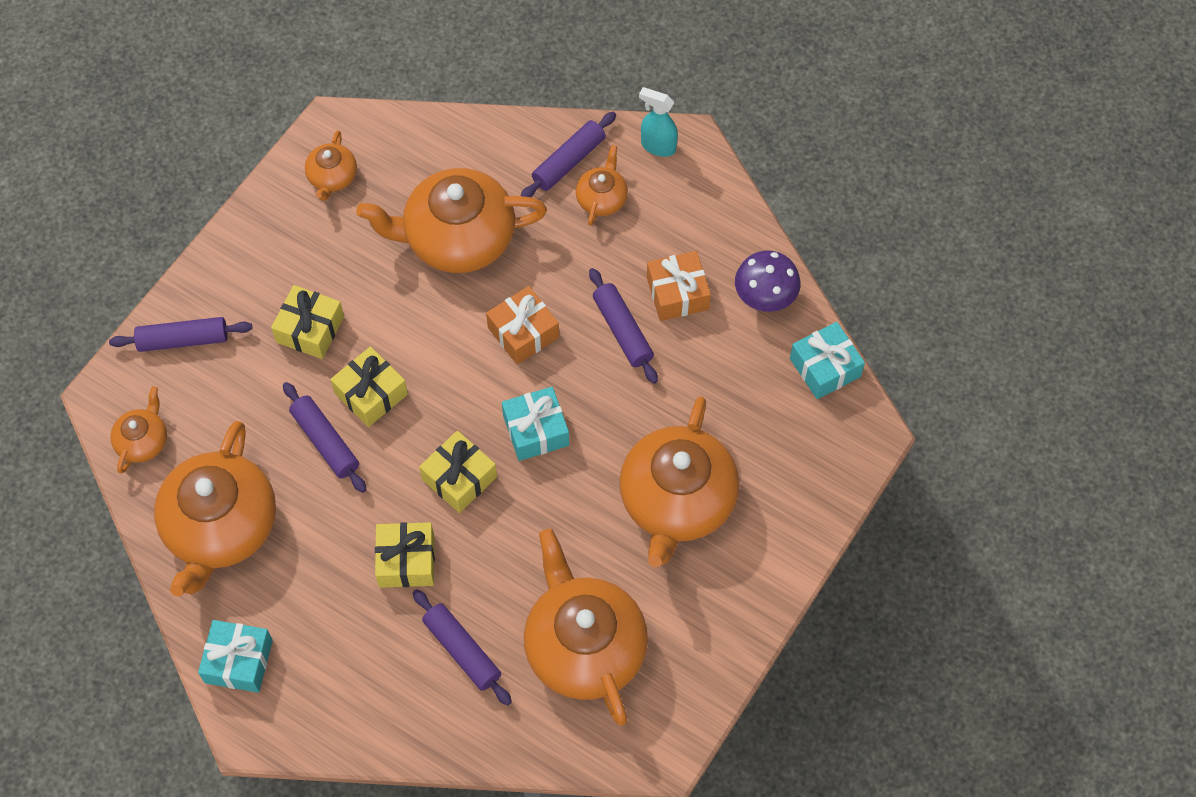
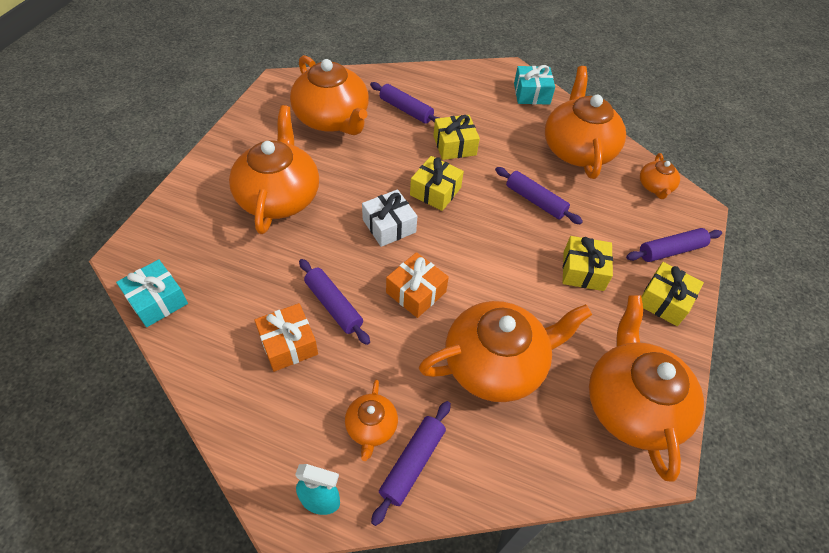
camera: 165 degrees right, 10 degrees down
(332, 177) = (632, 404): orange teapot -> orange teapot, size x2.11
(371, 394) = (517, 233): yellow gift -> yellow gift (664, 301)
(536, 430) = (389, 226): turquoise gift -> white gift
(764, 299) = (207, 351): purple mushroom -> none

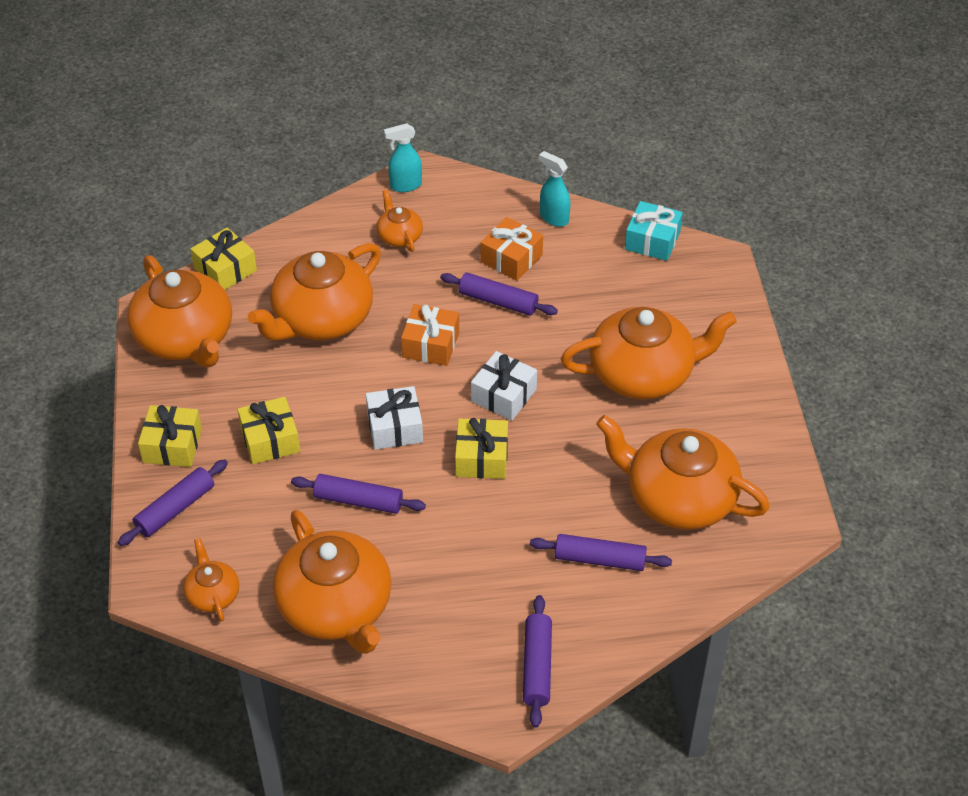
camera: 155 degrees right, 5 degrees down
(213, 371) = (553, 218): none -> turquoise spray bottle
(279, 196) = (643, 374): orange teapot -> orange teapot turned 75 degrees counterclockwise
(412, 463) = (352, 229): purple rolling pin -> purple rolling pin (537, 666)
(454, 145) = (499, 533): yellow gift -> yellow gift (225, 269)
(483, 238) = (395, 427): none -> white gift
(531, 93) = (445, 683): turquoise gift -> none

